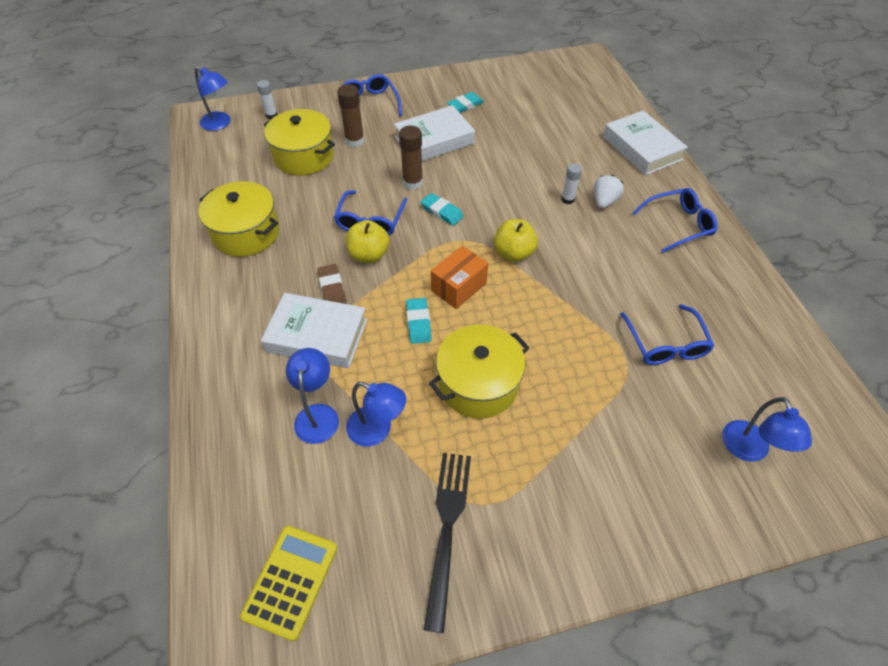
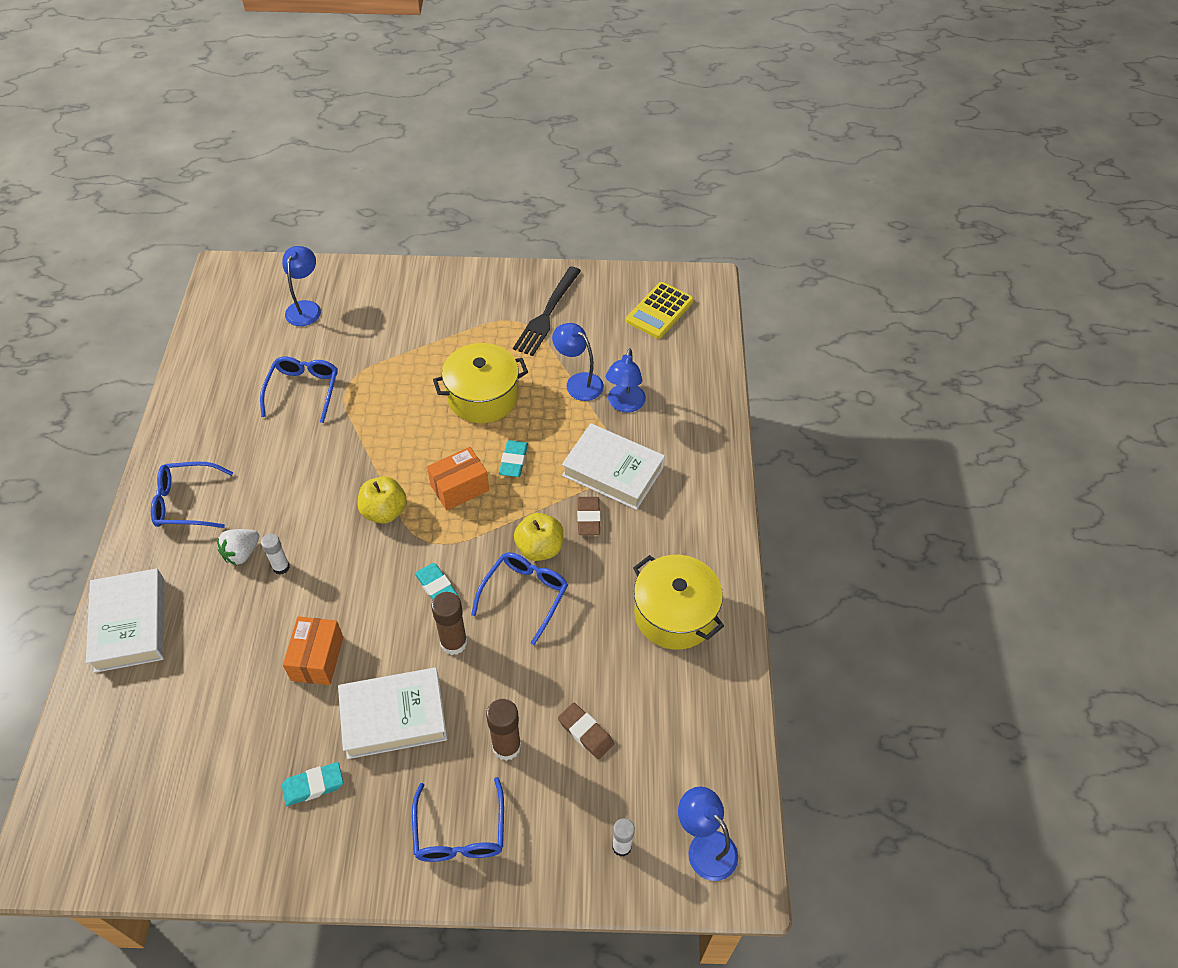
camera: 165 degrees left, 0 degrees up
(304, 156) = (585, 732): yellow pot -> brown eraser
(503, 156) = (317, 658): none -> orange box

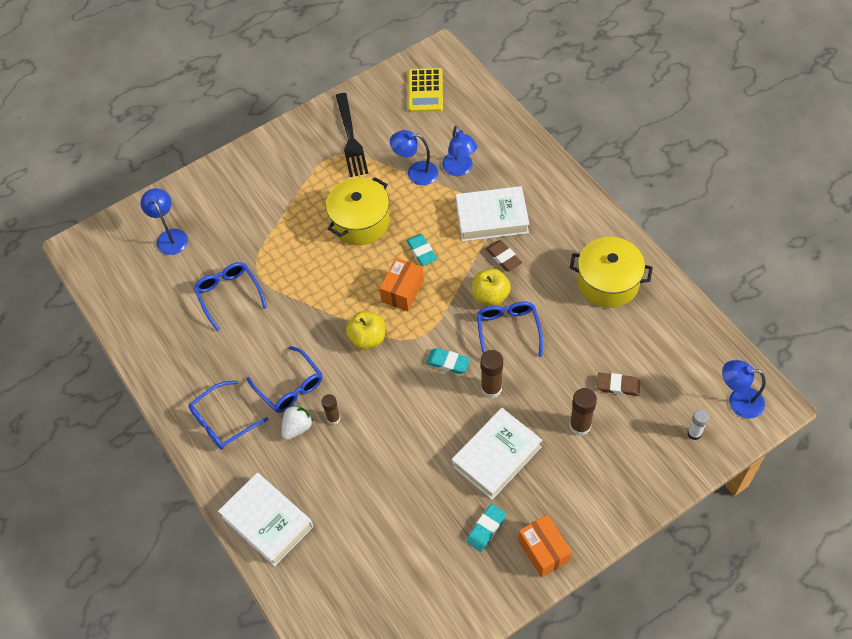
camera: 30 degrees left, 5 degrees up
(242, 553) = (297, 427): white strawberry -> white strawberry turned 150 degrees counterclockwise
(281, 567) = (333, 418): white glue stick -> brown glue stick
(317, 658) = (414, 456): orange box -> orange box (543, 550)
(460, 831) = (597, 491): blue glasses -> blue glasses (289, 386)

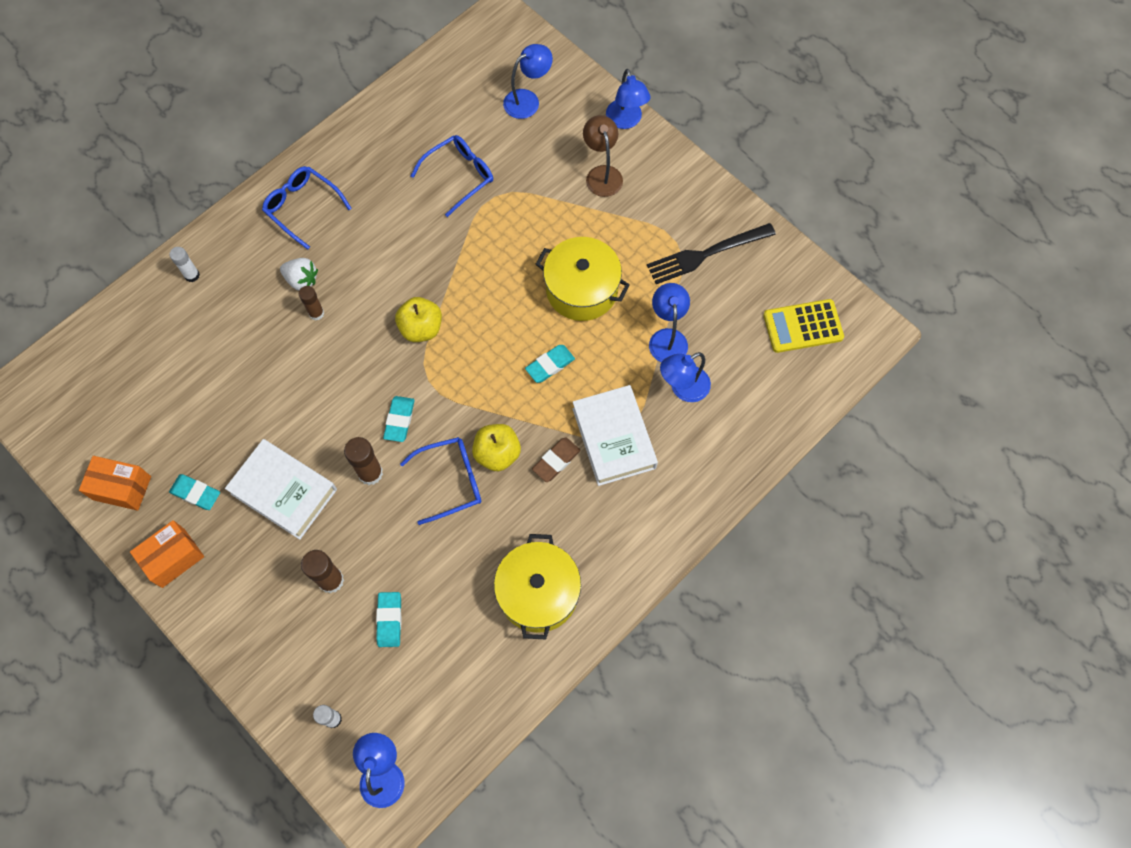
camera: 75 degrees right, 10 degrees up
(214, 171) = (626, 121): none -> blue lamp
(259, 194) = (602, 174): none -> brown lamp
(267, 522) = (192, 275): white book -> white glue stick
(289, 386) = (351, 262): blue glasses -> none
(402, 291) = (490, 354): orange box -> orange box (122, 488)
(618, 386) = (389, 620): brown eraser -> turquoise eraser

